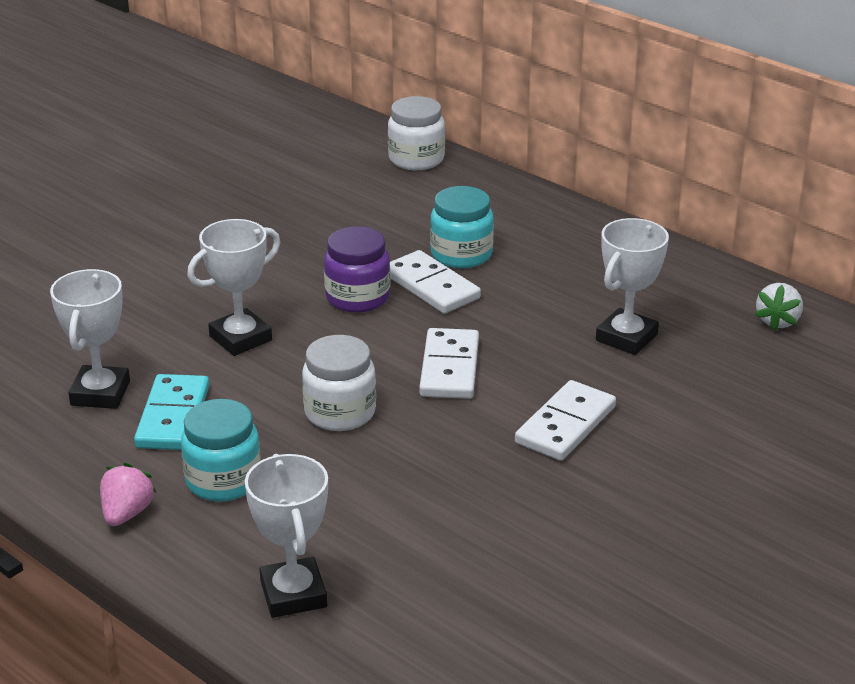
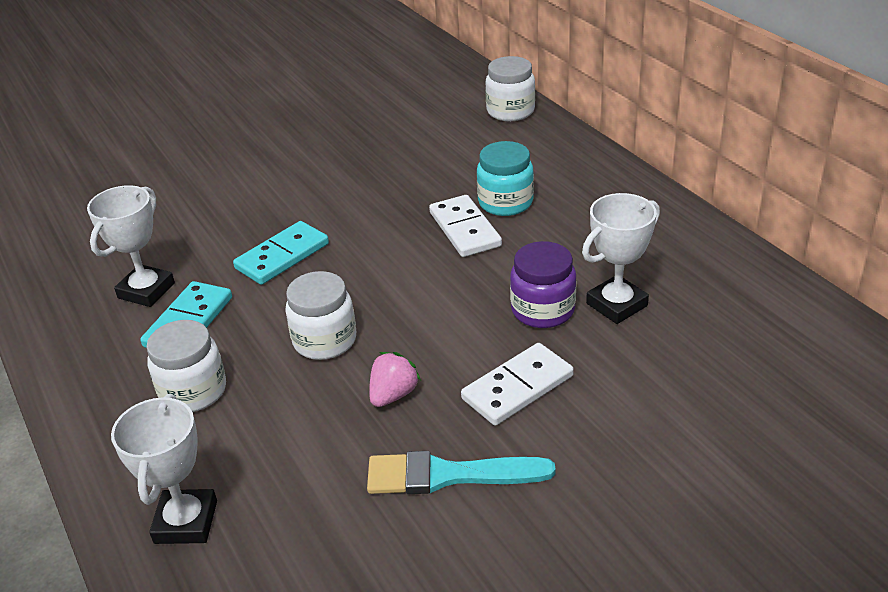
camera: 20 degrees right, 5 degrees up
(127, 513) = (100, 409): pink strawberry -> pink strawberry (393, 395)
(223, 480) = (193, 391): turquoise jar -> white jar
(240, 338) = (282, 256): white trophy -> turquoise domino
(357, 297) = (397, 231): purple jar -> purple jar (543, 310)
(449, 368) = (441, 311): white domino -> none
(538, 509) = (449, 475): none -> turquoise brush
(778, 321) = (773, 309): white strawberry -> none

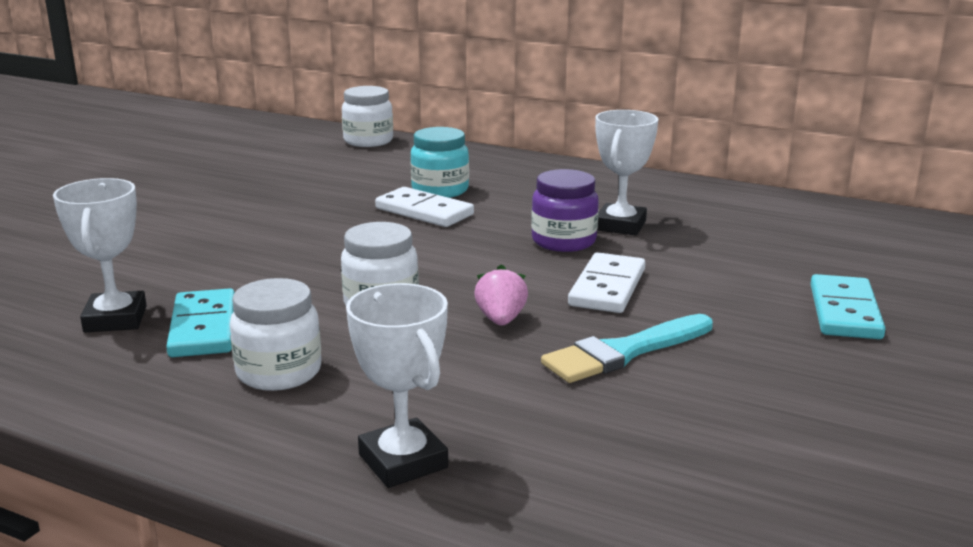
camera: 35 degrees left, 15 degrees down
(282, 256) = (254, 263): turquoise domino -> turquoise domino (845, 312)

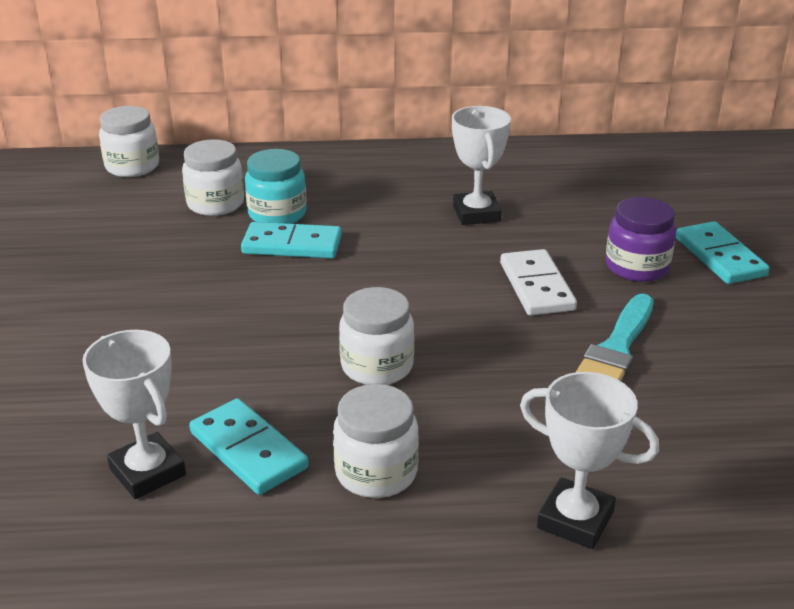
camera: 30 degrees left, 10 degrees up
(399, 174) = (215, 204): none -> white jar
(424, 212) = (292, 245): white domino -> turquoise domino
(501, 320) = (492, 349): pink strawberry -> none
(563, 241) = (450, 245): purple jar -> purple jar (636, 267)

